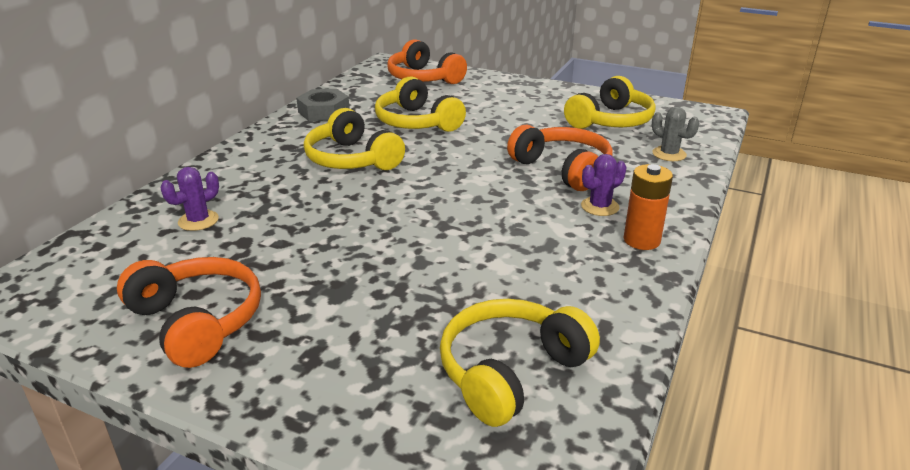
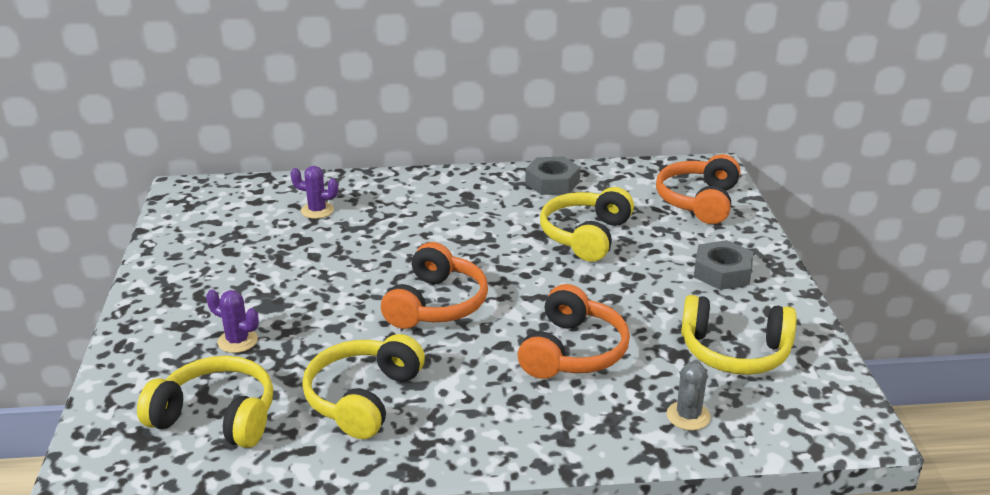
camera: 60 degrees right, 0 degrees up
(197, 321) = (198, 266): orange headphones -> orange headphones (436, 304)
(352, 159) = (474, 232): yellow headphones -> yellow headphones (363, 398)
(518, 97) = (722, 272): none -> grey nut
(600, 207) = (512, 396): purple cactus -> purple cactus (237, 341)
(641, 240) = (465, 439): orange battery -> none

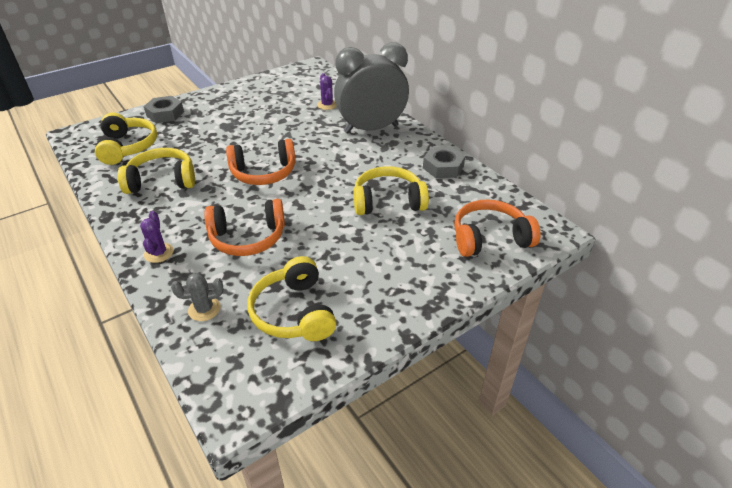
camera: 60 degrees right, 10 degrees up
(237, 341) = (190, 129): purple cactus -> purple cactus (159, 253)
(419, 199) = (371, 129): none -> grey clock
(722, 272) = (396, 278): grey nut -> grey nut (165, 114)

